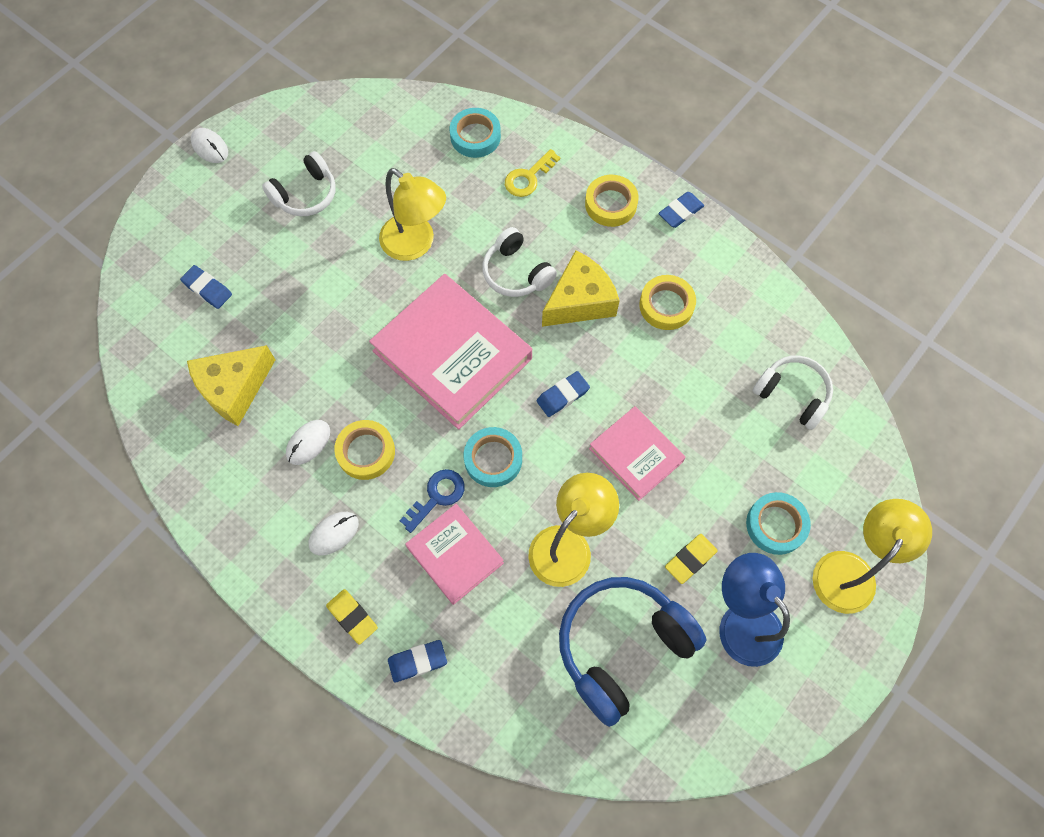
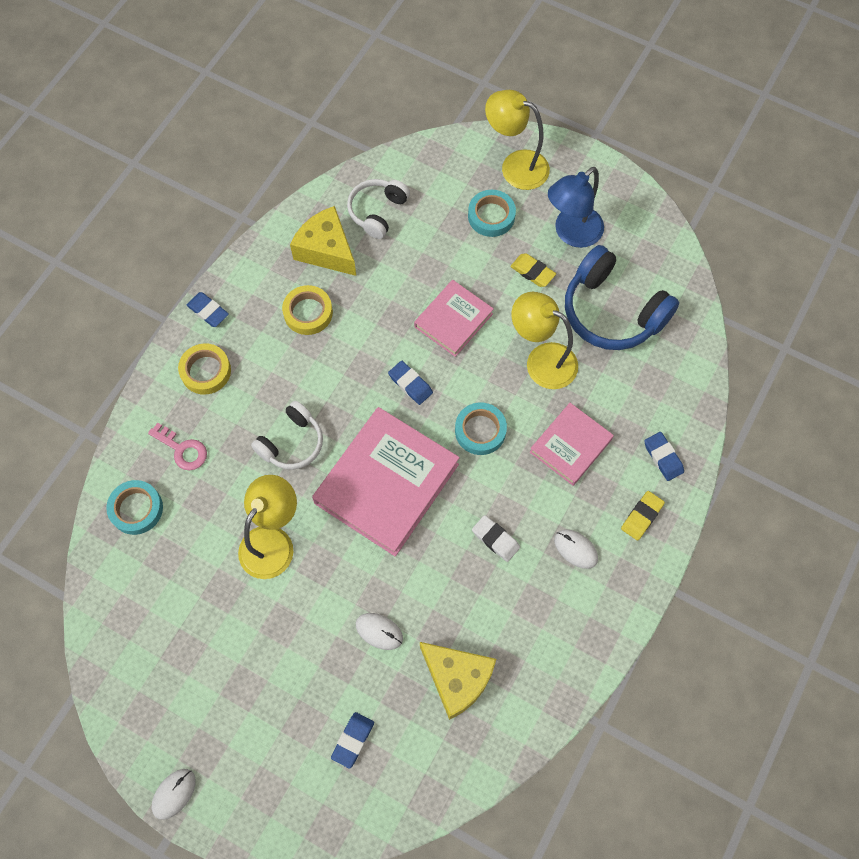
camera: 100 degrees left, 0 degrees up
(306, 194) = (226, 667): white headphones -> none
(308, 443) = (497, 593): white mouse -> white mouse (379, 631)
(366, 452) = (495, 539): yellow tape -> white eraser
(437, 496) = (523, 470): blue key -> none
(528, 177) = (182, 449): yellow key -> pink key
(580, 301) = (314, 383): yellow cheese -> yellow cheese (326, 250)

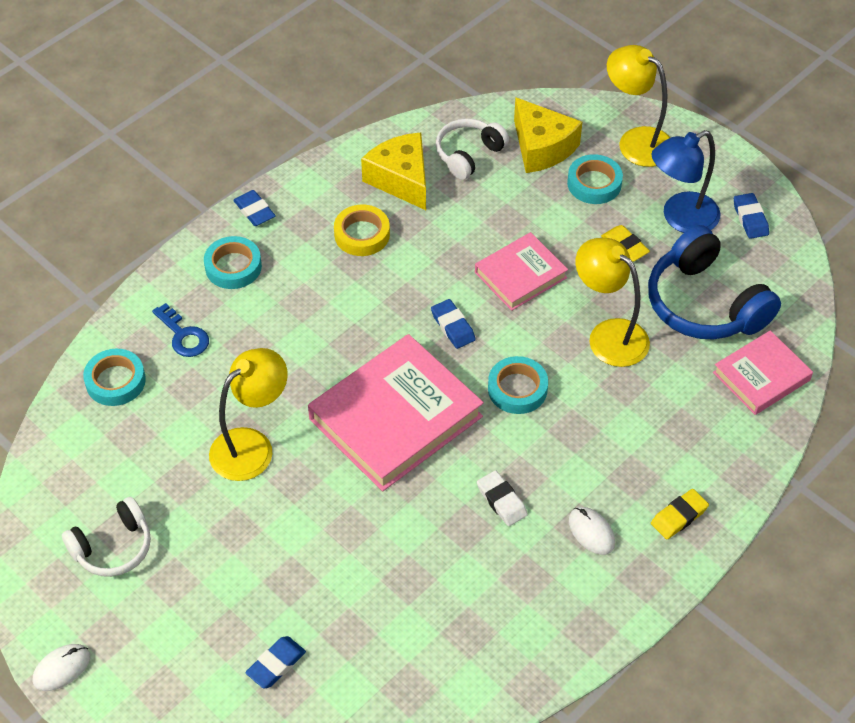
camera: 15 degrees right, 15 degrees down
(182, 449) = (183, 335): pink key -> blue key
(206, 371) = (233, 267): yellow tape -> turquoise tape
(292, 443) = (304, 355): white headphones -> white headphones (113, 547)
(379, 631) = (340, 562): white mouse -> none
(457, 679) = (414, 631): yellow cheese -> yellow cheese (541, 147)
(570, 446) = (616, 426): pink book -> pink book (761, 376)
(663, 457) = (722, 462): blue eraser -> blue eraser (750, 218)

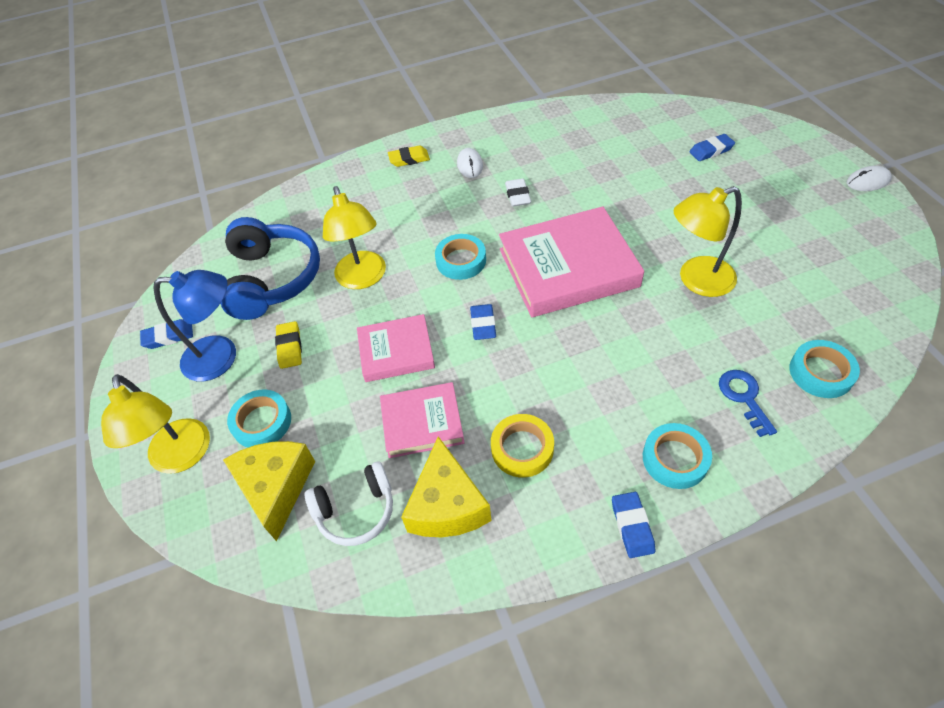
camera: 150 degrees left, 0 degrees up
(113, 547) = (826, 241): white headphones -> none
(750, 218) = (168, 336): blue eraser -> blue eraser turned 60 degrees clockwise
(761, 376) = (283, 219): pink book -> pink book (422, 423)

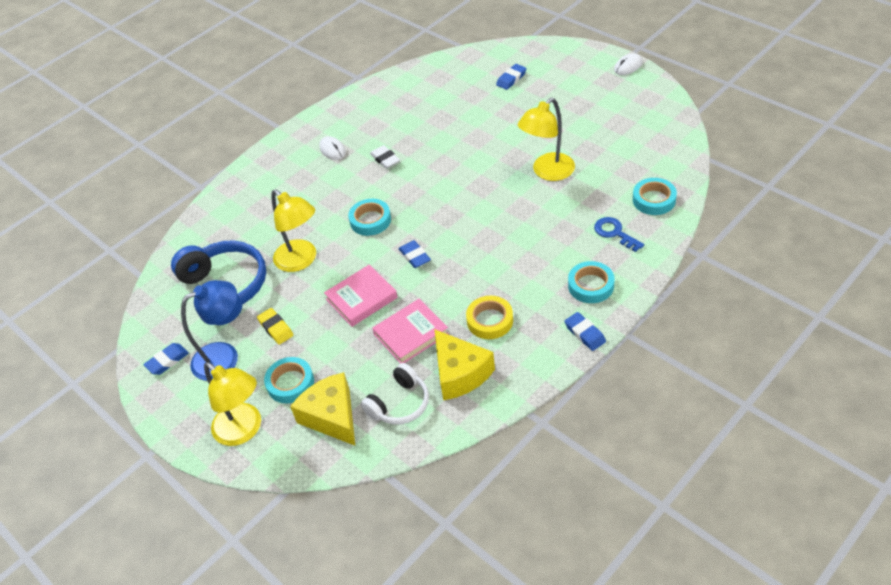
camera: 25 degrees left, 5 degrees down
(409, 159) = (278, 162): yellow eraser -> none
(568, 267) = (453, 196): pink book -> none

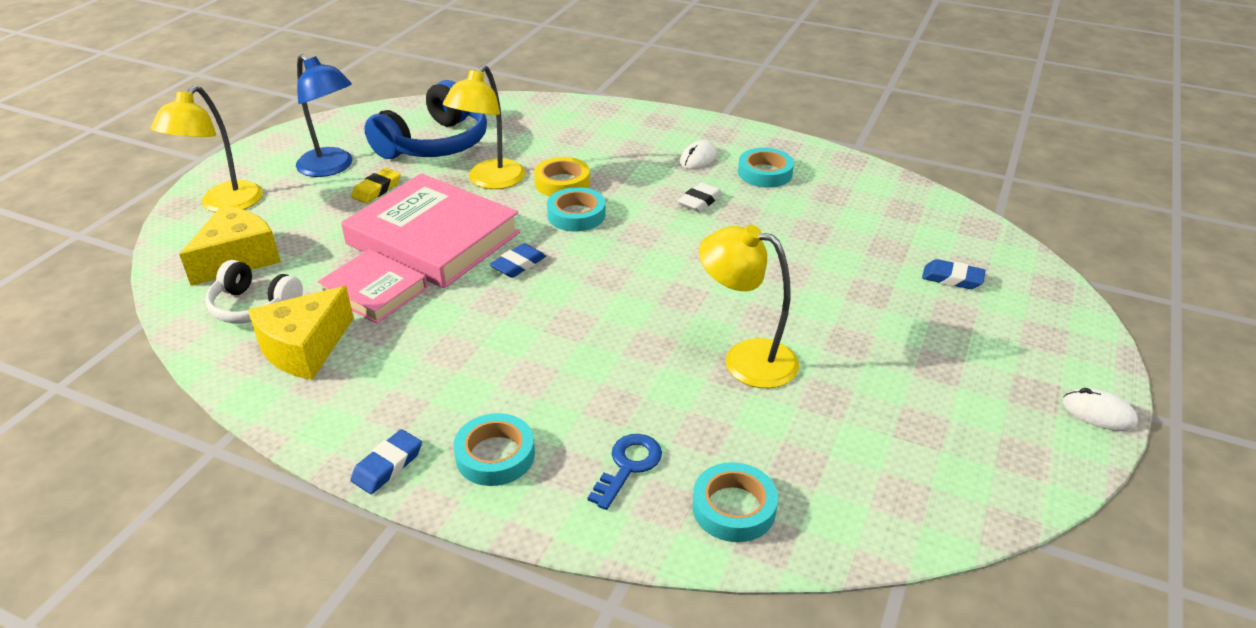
camera: 65 degrees right, 10 degrees down
(167, 361) = (325, 136): blue eraser -> none
(290, 383) = (291, 218): turquoise tape -> turquoise tape (765, 173)
(361, 298) = (433, 238): pink book -> pink book, size x1.76
(490, 320) = (405, 357): yellow tape -> yellow tape (562, 183)

